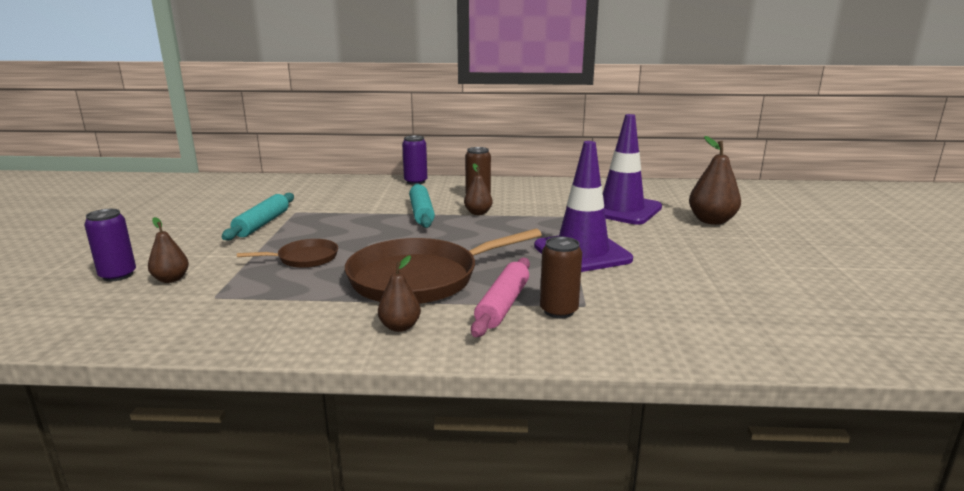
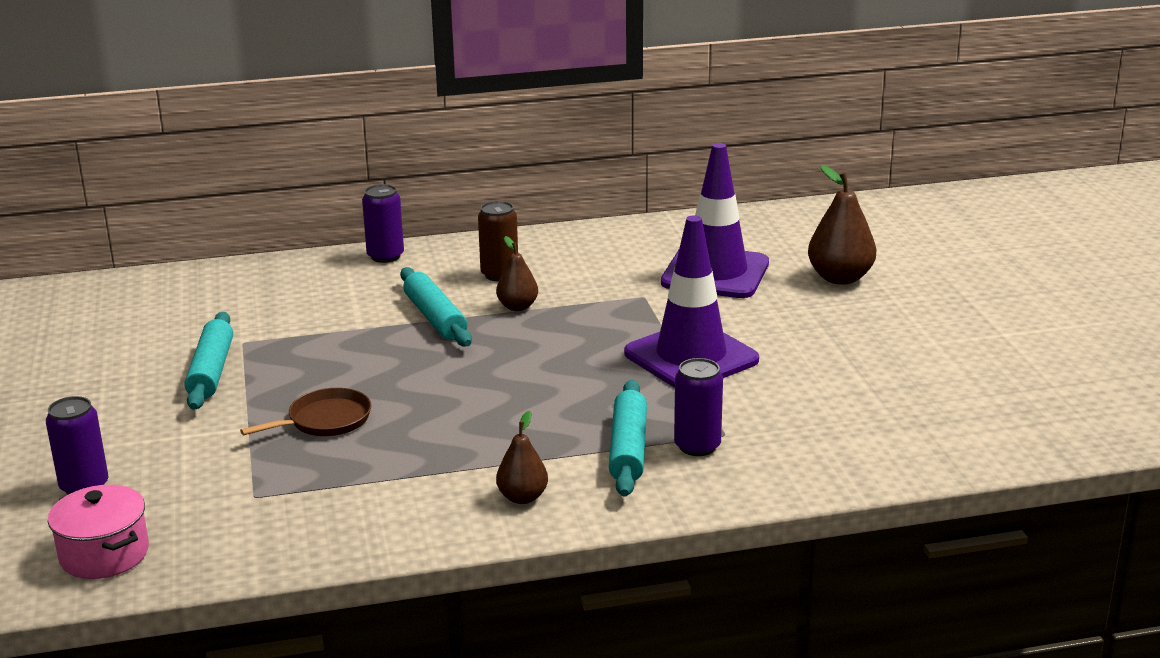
camera: 15 degrees left, 5 degrees up
(78, 319) = (104, 554): none -> pink pot
(171, 279) = (168, 481): brown pear -> none
(419, 279) = (503, 428): brown pan -> none
(503, 305) = (628, 449): pink rolling pin -> turquoise rolling pin
(558, 311) = (697, 446): brown can -> purple can

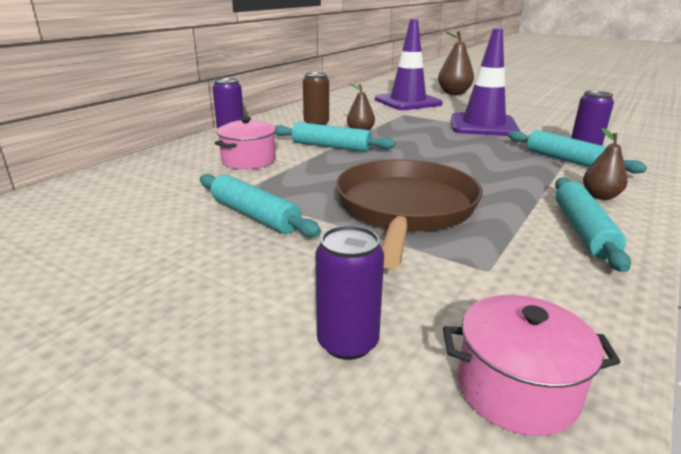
camera: 45 degrees left, 0 degrees up
(323, 306) = (248, 161): none -> pink pot
(325, 420) = (405, 208): brown pan -> brown pan, size x2.03
(405, 512) = (583, 230): none -> turquoise rolling pin

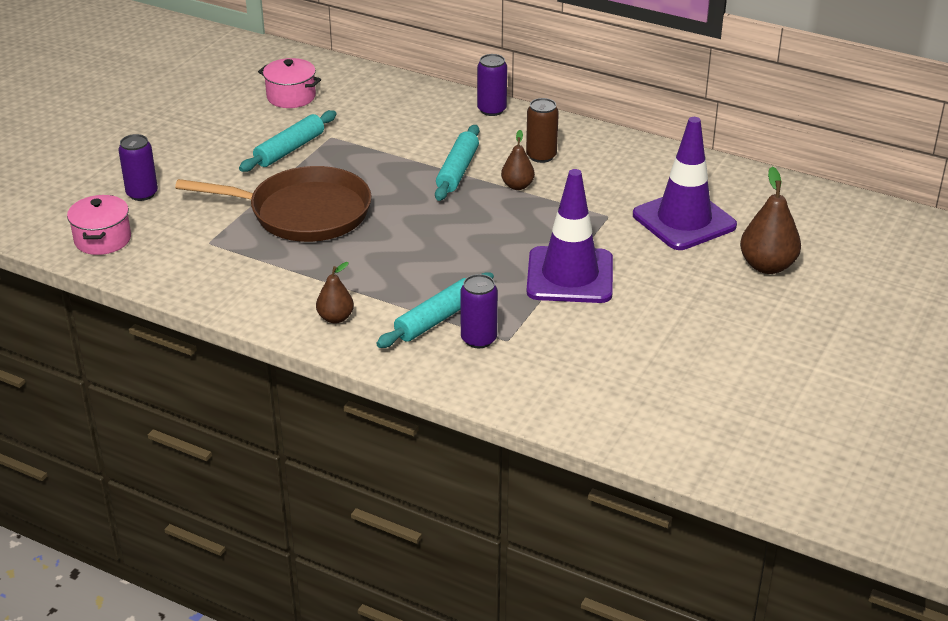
camera: 85 degrees right, 10 degrees up
(248, 161) = (407, 131): pink pot -> pink pot (291, 97)
(583, 230) = (265, 293): turquoise rolling pin -> none

